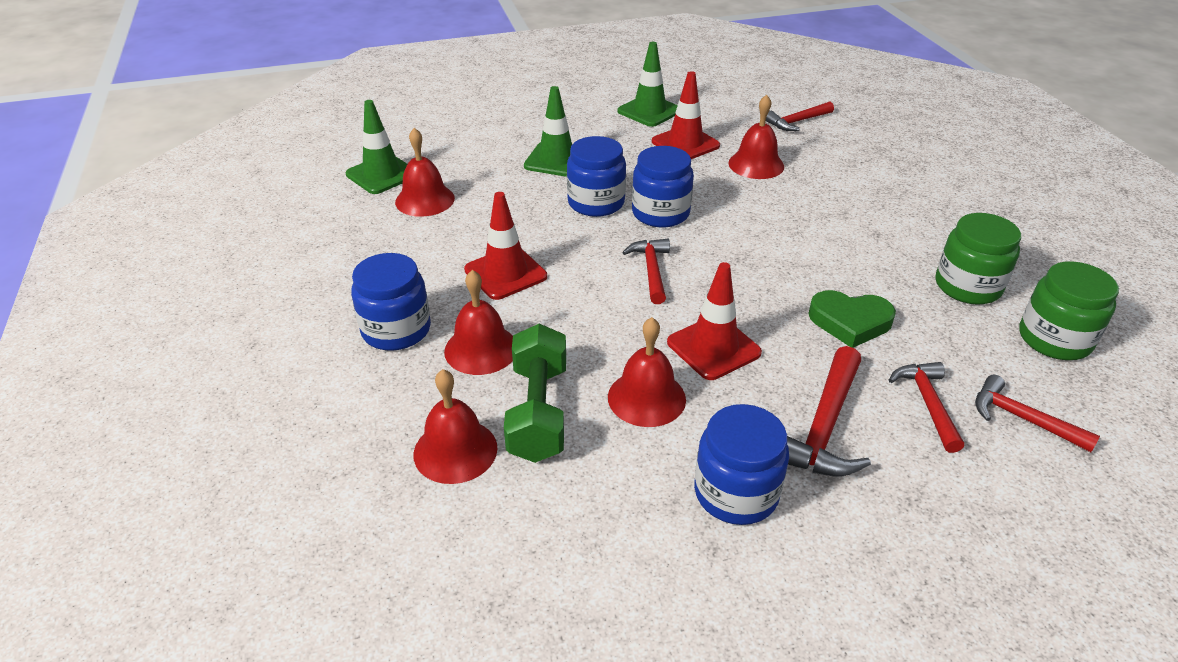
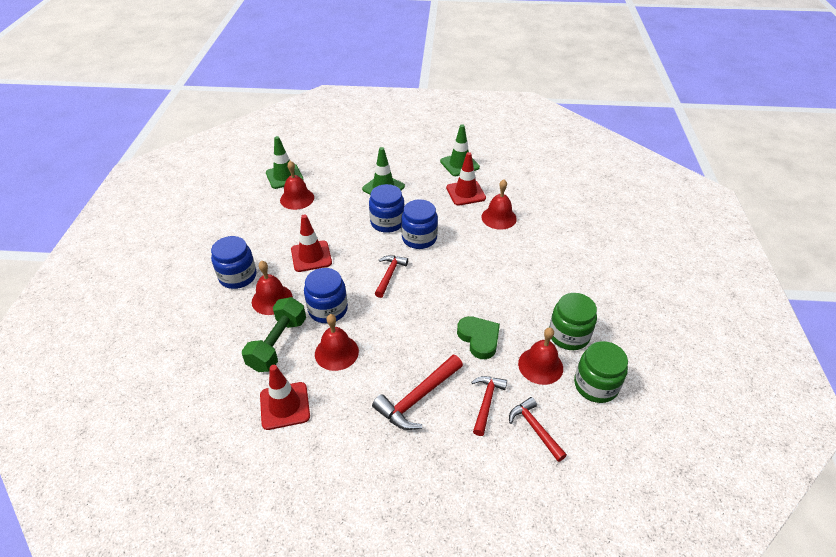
camera: 20 degrees right, 5 degrees up
(455, 450) = (227, 353): red bell -> red bell (540, 365)
(713, 348) = (391, 333): red traffic cone -> red traffic cone (285, 406)
(736, 493) = (346, 420): blue jar -> blue jar (328, 309)
(797, 122) = (547, 192): red hammer -> none
(850, 322) = (479, 339): green heart -> green heart turned 150 degrees counterclockwise

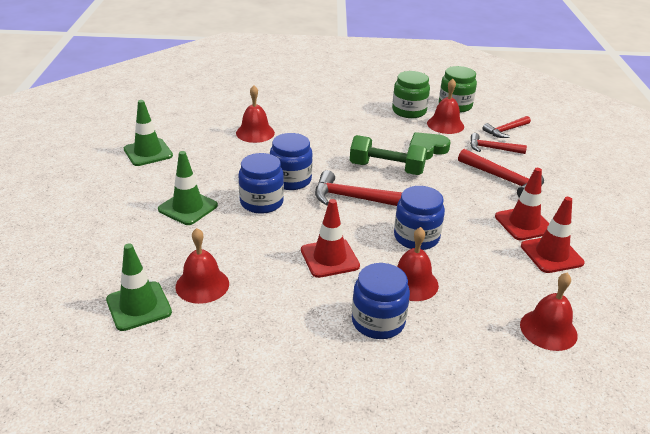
camera: 95 degrees left, 10 degrees down
(278, 344) = (478, 269): green dumbbell -> green dumbbell (386, 168)
(336, 352) = (473, 227): red bell -> red bell (548, 329)
(389, 275) = (354, 198): red hammer -> red hammer, size x1.50
(465, 193) = (208, 150): red traffic cone -> red traffic cone (524, 223)

